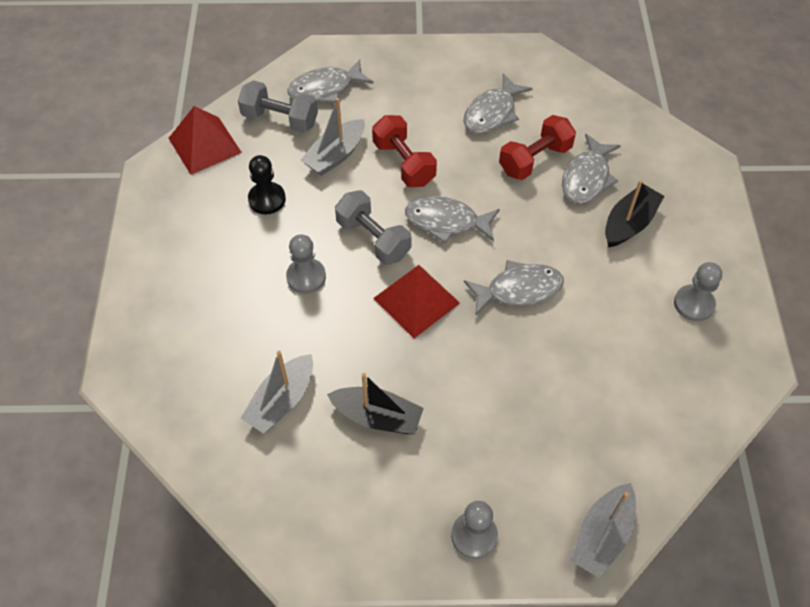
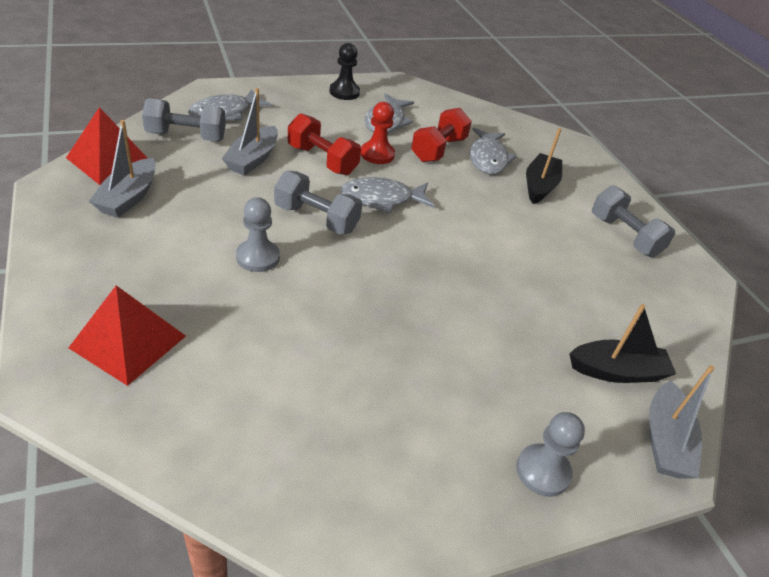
camera: 25 degrees left, 15 degrees down
(267, 199) = (192, 198): black pawn -> black pawn (344, 92)
(281, 401) = (270, 376): grey boat -> grey boat (128, 197)
(377, 417) = (386, 373): black boat -> black boat (617, 371)
(416, 300) = (381, 263): red pyramid -> red pyramid (128, 341)
(464, 160) = (377, 154): none -> red pawn
(518, 290) = (473, 243): grey fish -> none
(694, 304) = (624, 236): grey pawn -> grey dumbbell

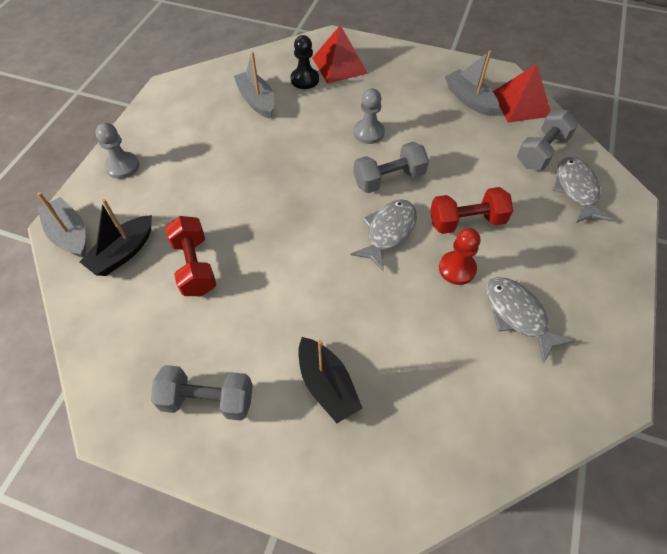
camera: 135 degrees right, 15 degrees up
(252, 159) = (489, 177): grey boat -> grey boat (256, 101)
(344, 92) = (598, 311): black pawn -> black pawn (304, 79)
(438, 149) = (441, 330): red dumbbell -> red dumbbell (194, 266)
(488, 158) = (401, 370): grey fish -> none

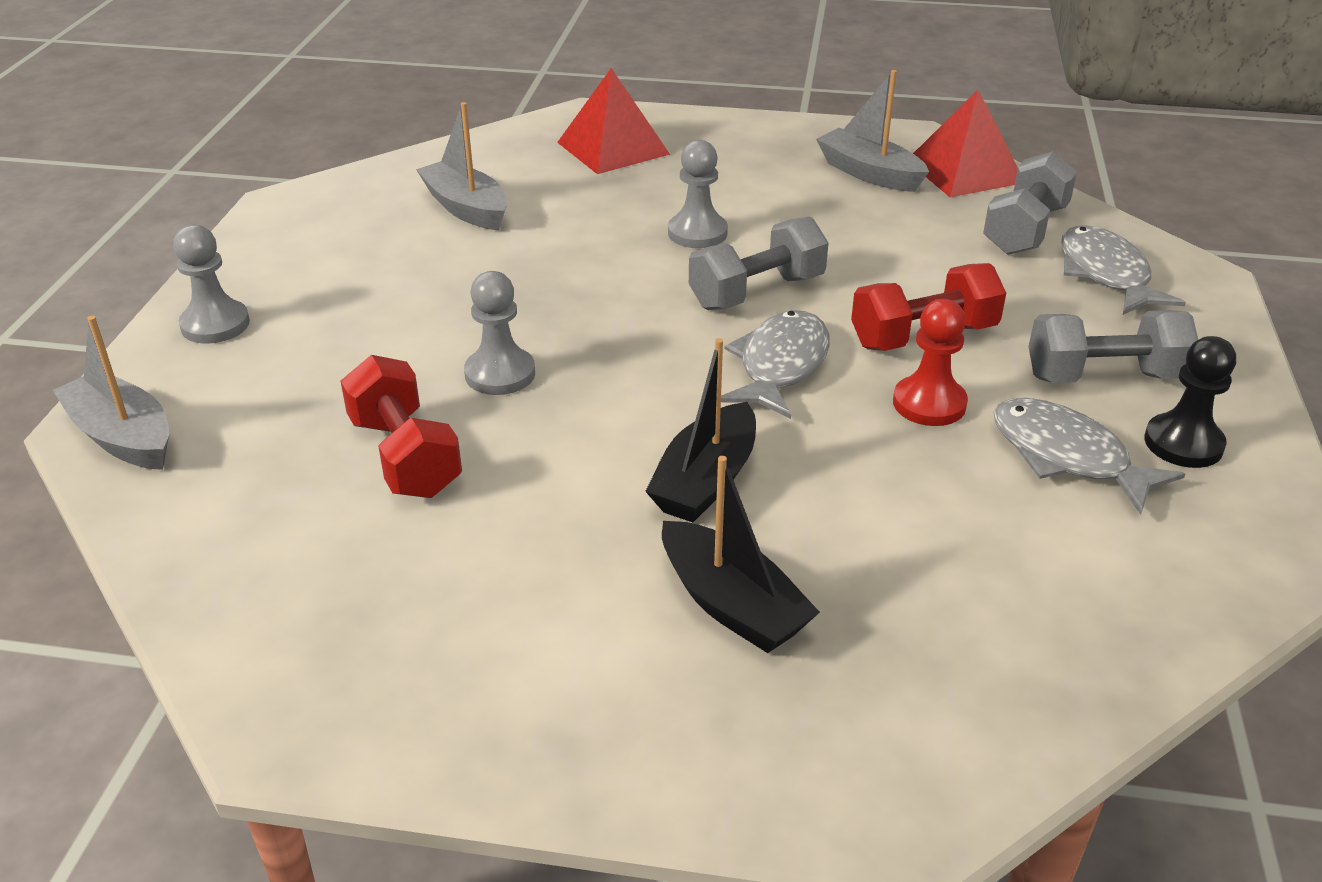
camera: 10 degrees left, 20 degrees down
(123, 253) = (247, 453): black boat -> black boat (705, 481)
(207, 400) = (488, 660): grey dumbbell -> grey dumbbell (1103, 376)
(250, 218) = (500, 374): none -> grey pawn
(304, 79) = (552, 172): black pawn -> black pawn (1183, 443)

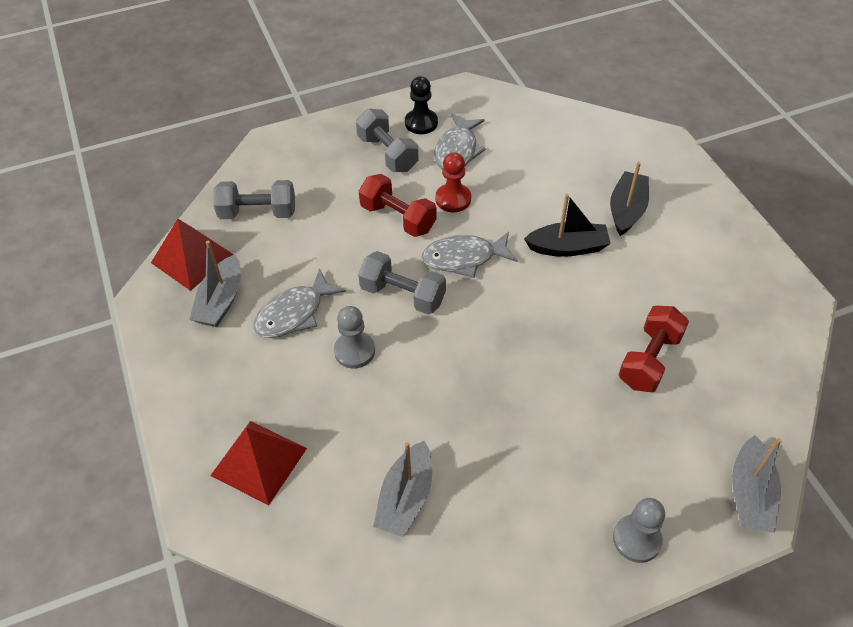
camera: 120 degrees left, 15 degrees up
(500, 374) = (560, 362): grey pawn -> none
(1106, 274) = (289, 173): grey fish -> grey fish (294, 313)

